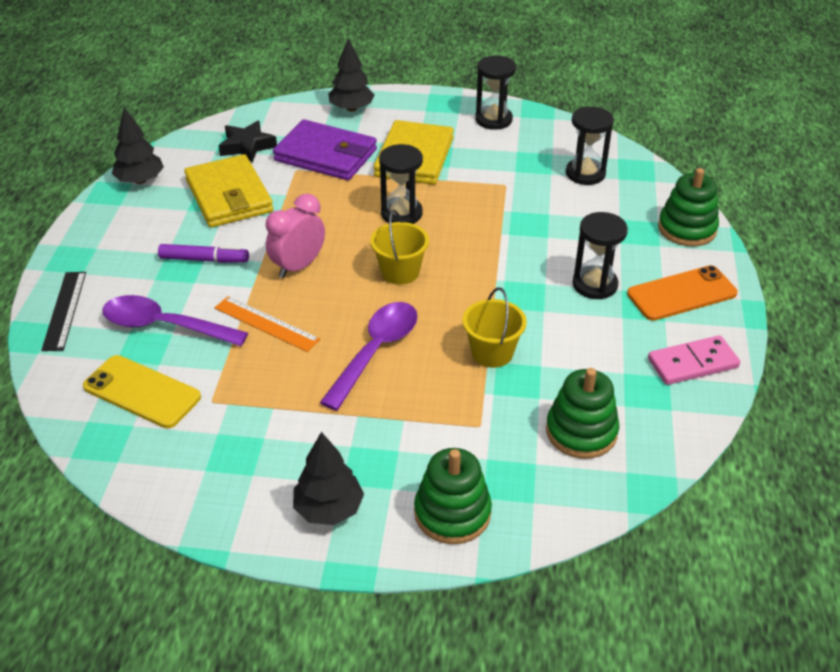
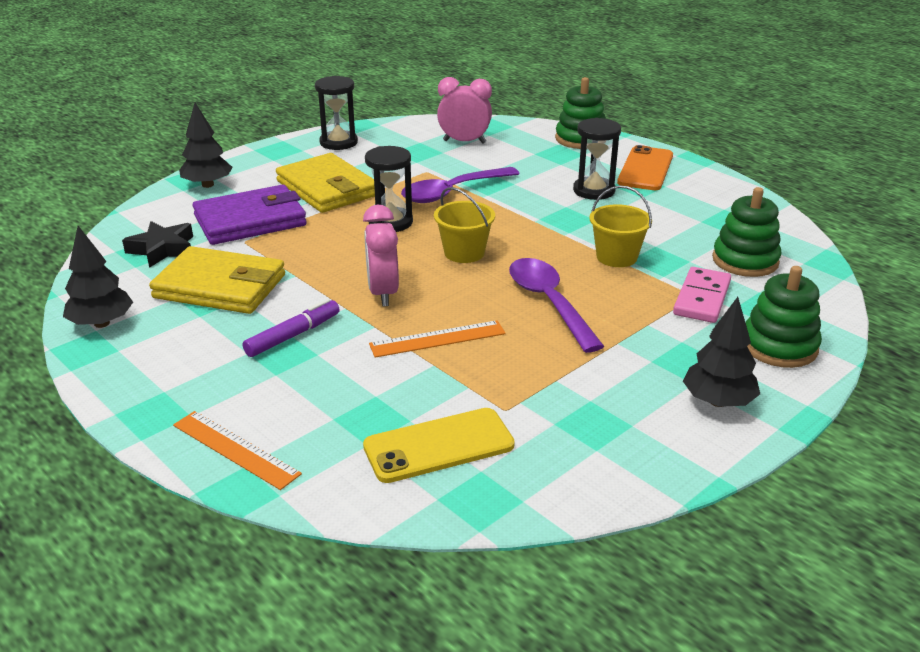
camera: 50 degrees left, 10 degrees down
(64, 310) = (235, 449): black ruler -> orange ruler
(164, 326) = (357, 395): purple spoon -> purple spoon (452, 192)
(585, 173) = (464, 142): black hourglass -> pink clock
(692, 363) = (721, 196): pink domino -> pink domino (702, 298)

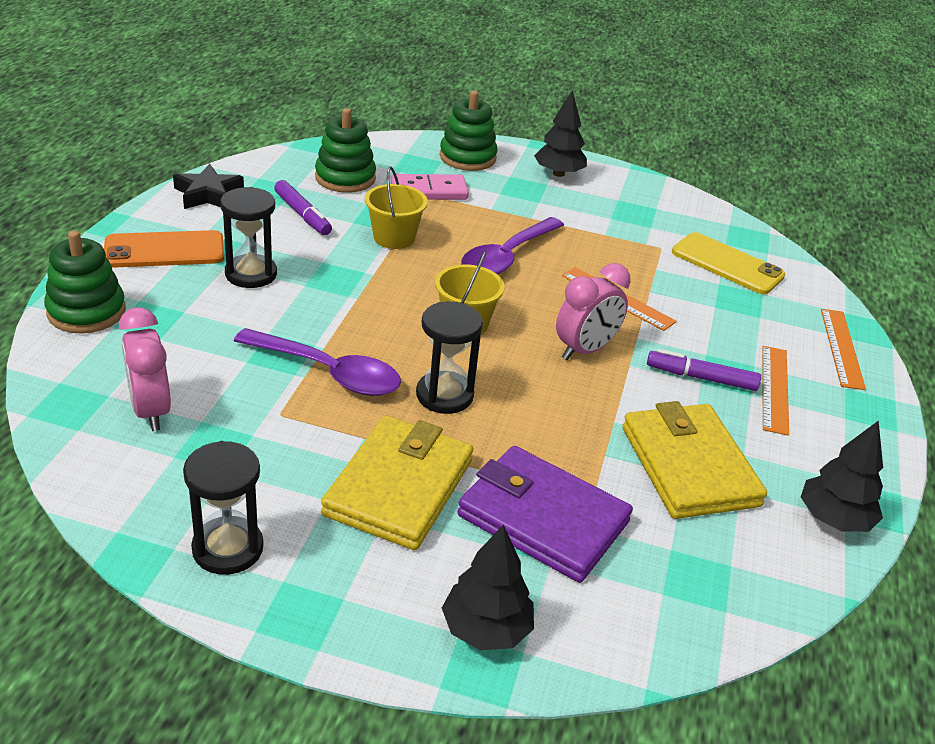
camera: 125 degrees left, 5 degrees up
(162, 249) = (678, 563): black star -> black star (208, 194)
(238, 369) = (775, 389): none -> orange ruler
(678, 226) = (302, 214): none -> purple marker

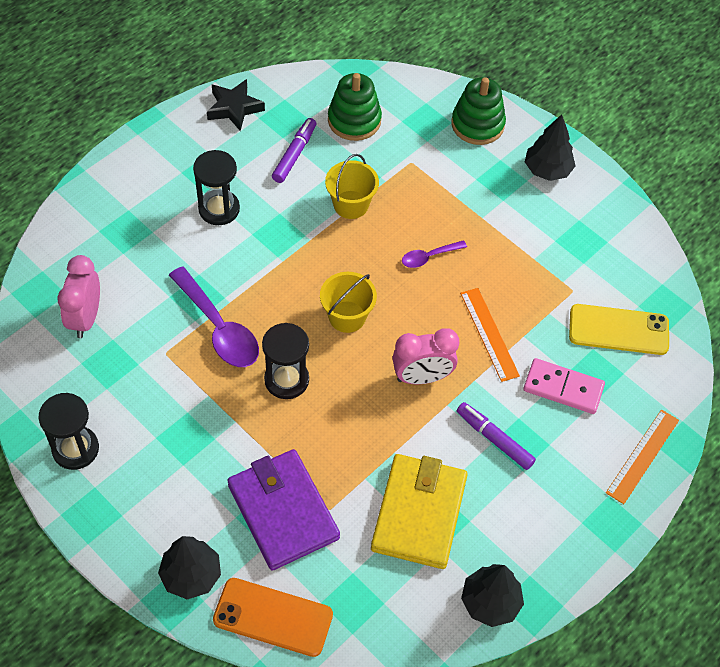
camera: 30 degrees right, 20 degrees up
(86, 311) = (88, 209): green stacking toy -> none
(164, 250) = (170, 163): orange phone -> orange phone (273, 617)
(302, 214) = (294, 154): purple marker -> purple marker turned 150 degrees counterclockwise
(399, 487) = (205, 446): yellow wallet -> none
(429, 191) = (415, 157): pink domino -> pink domino (563, 388)
(506, 257) = (429, 257): purple spoon -> purple spoon, size x0.52
(727, 264) = (618, 330): yellow phone -> yellow phone turned 60 degrees counterclockwise
(775, 389) = (546, 473): orange ruler -> none

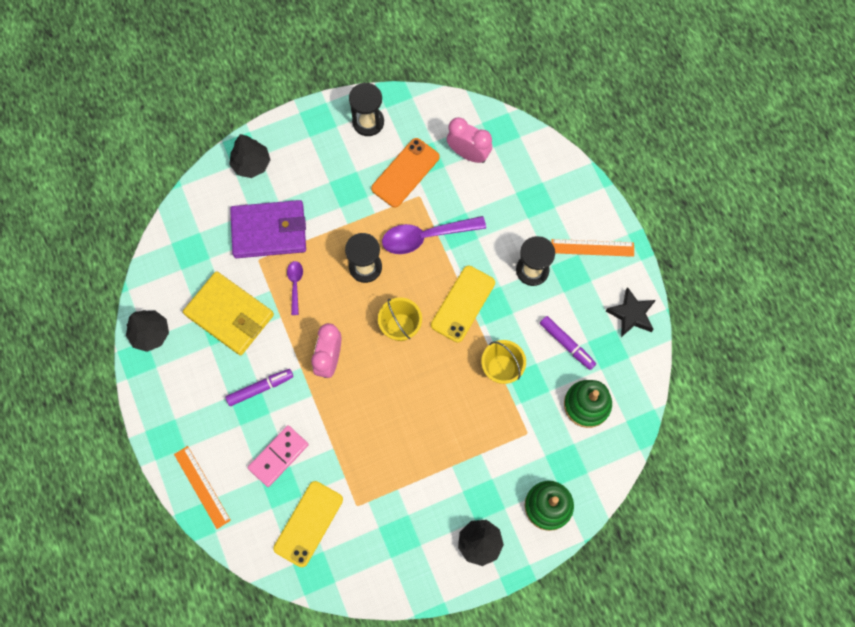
camera: 115 degrees right, 15 degrees up
(273, 617) = (203, 201): orange phone -> orange phone (405, 173)
(290, 263) = (463, 304): none -> yellow phone
(429, 257) = (430, 408): purple spoon -> purple spoon (295, 284)
(489, 334) = (345, 423): orange ruler -> orange ruler (592, 248)

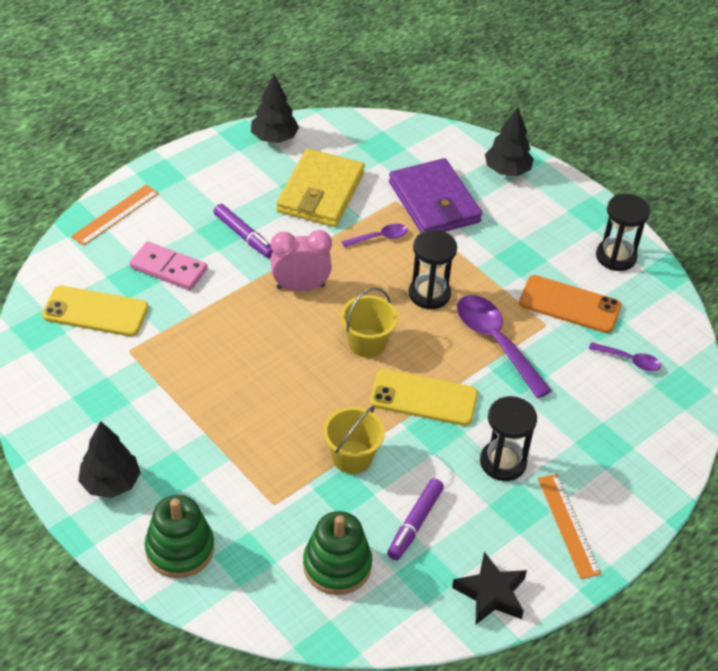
camera: 70 degrees right, 25 degrees down
(468, 154) = (629, 360): pink clock -> purple spoon

